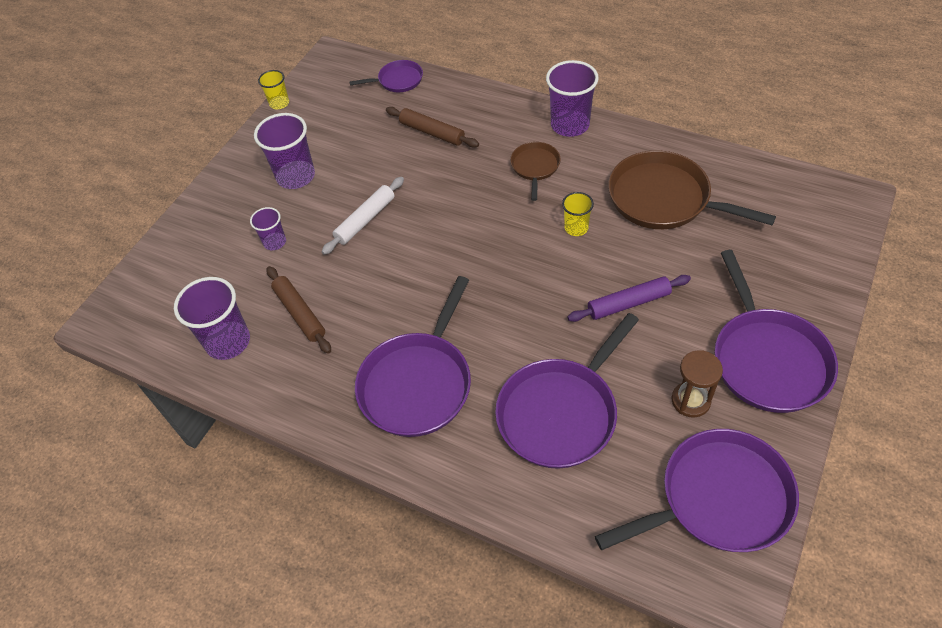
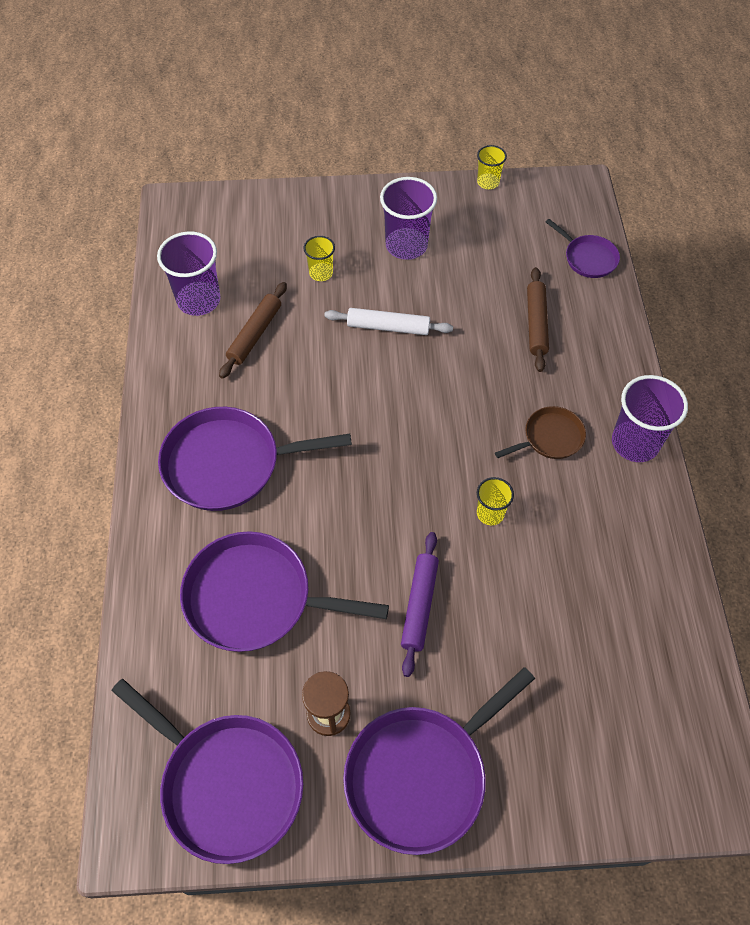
camera: 55 degrees right, 5 degrees up
(275, 242) = (321, 273): purple cup -> yellow cup
(628, 303) = (419, 605): purple rolling pin -> purple rolling pin turned 60 degrees clockwise
(663, 199) = (586, 583): brown pan -> none

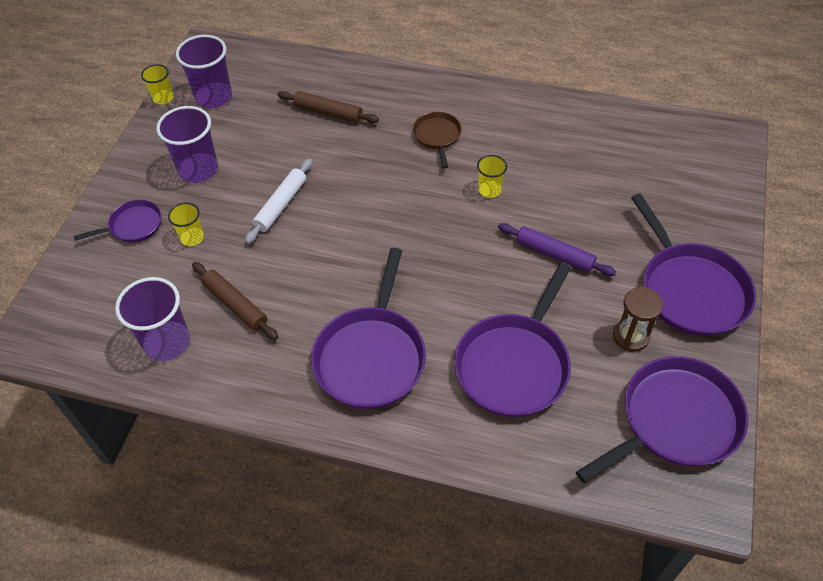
camera: 70 degrees left, 5 degrees down
(588, 258) = (281, 64): purple pan -> purple pan (133, 226)
(635, 443) = (461, 93): purple cup -> purple cup (213, 97)

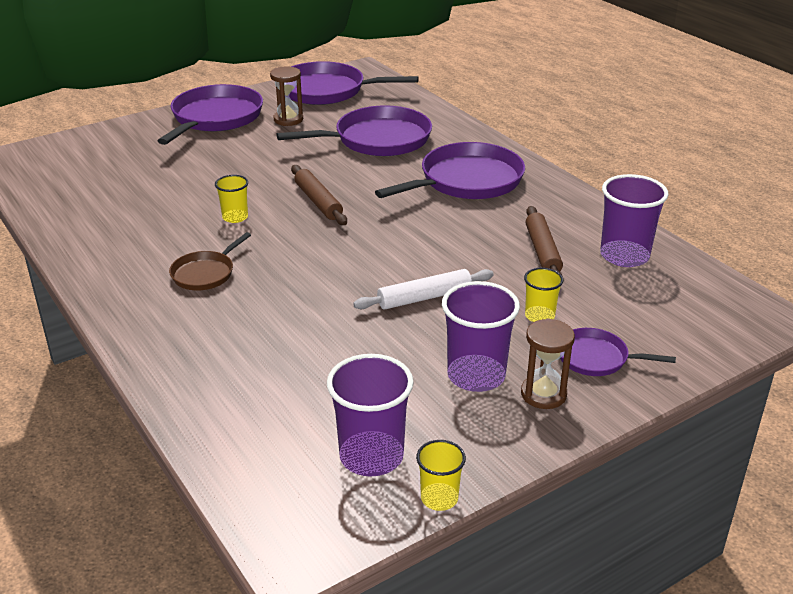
camera: 140 degrees left, 20 degrees down
(150, 181) = (543, 394): none -> brown hourglass
(328, 112) = (268, 354): brown rolling pin -> brown rolling pin (318, 201)
(554, 254) = (261, 166): purple rolling pin -> none

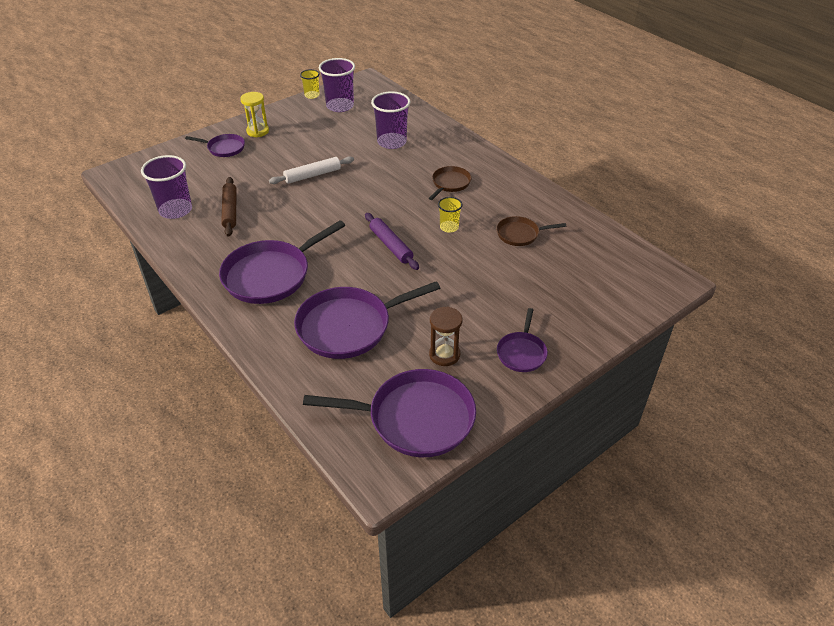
camera: 175 degrees right, 10 degrees up
(146, 206) = (520, 234): none -> brown pan
(215, 118) = (521, 353): purple pan -> purple pan, size x0.52
(318, 201) = (391, 245): brown rolling pin -> purple rolling pin
(476, 375) = (289, 137): purple cup -> purple cup (392, 142)
(539, 316) = (247, 168): yellow cup -> none
(543, 394) = (257, 131): brown hourglass -> yellow hourglass

